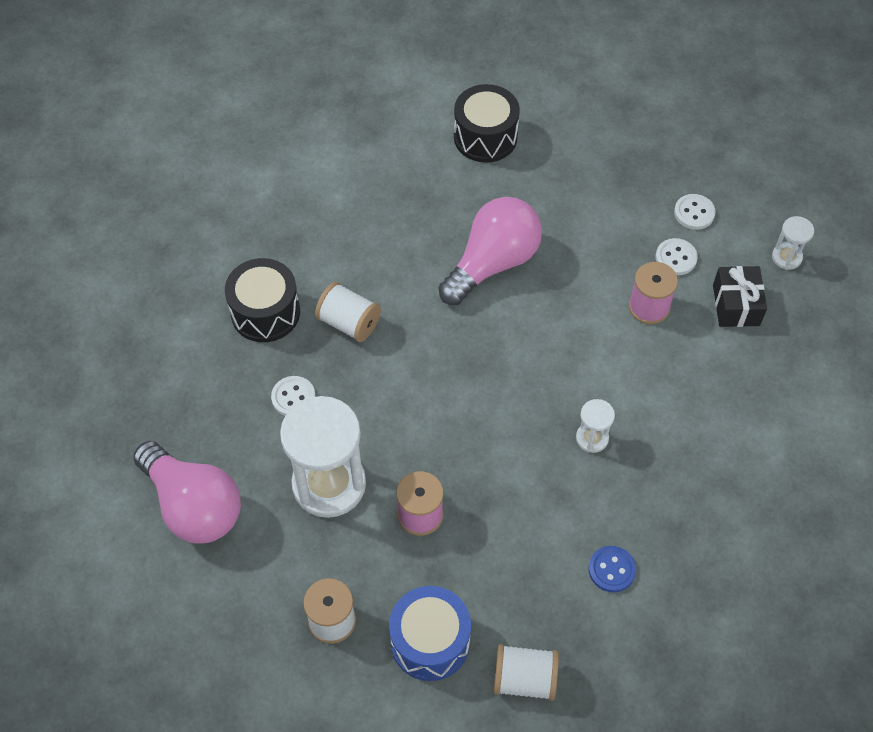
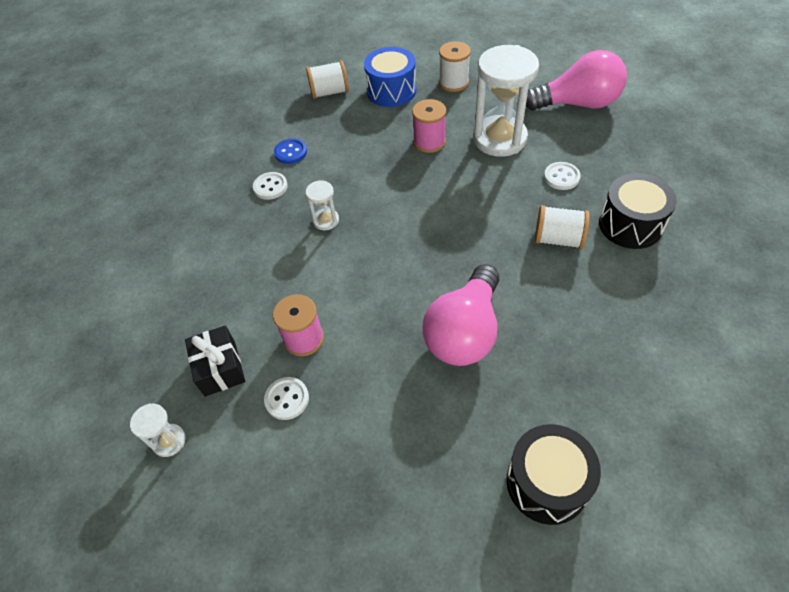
camera: 165 degrees right, 5 degrees down
(193, 505) = (577, 104): pink light bulb -> pink light bulb turned 150 degrees clockwise
(694, 213) = (276, 462): white button -> white button (270, 187)

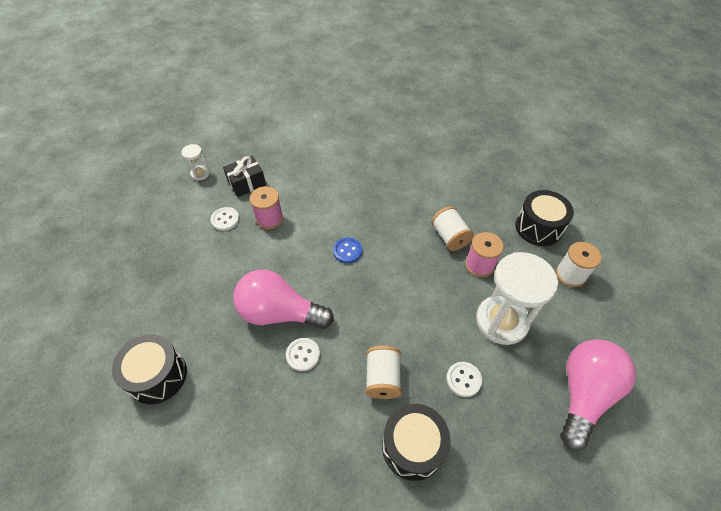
camera: 75 degrees right, 0 degrees up
(270, 187) = (400, 172): white button -> white button (303, 355)
(291, 152) = (439, 176): blue button -> blue button (347, 251)
(326, 220) = (374, 210): white hourglass -> none
(329, 92) = (519, 185): white spool -> white spool (449, 237)
(391, 91) = (538, 227): blue drum -> black drum
(577, 104) = (583, 394): pink light bulb -> pink light bulb turned 135 degrees counterclockwise

